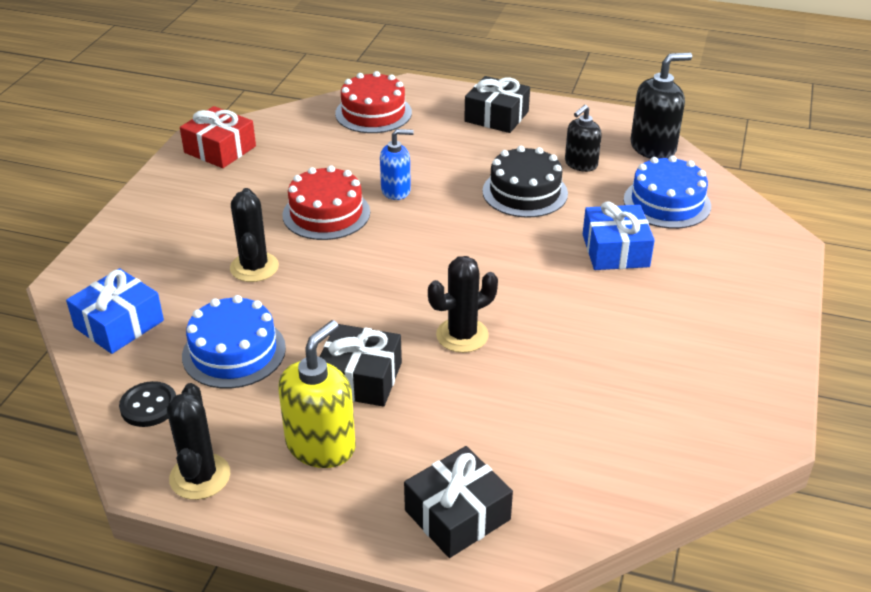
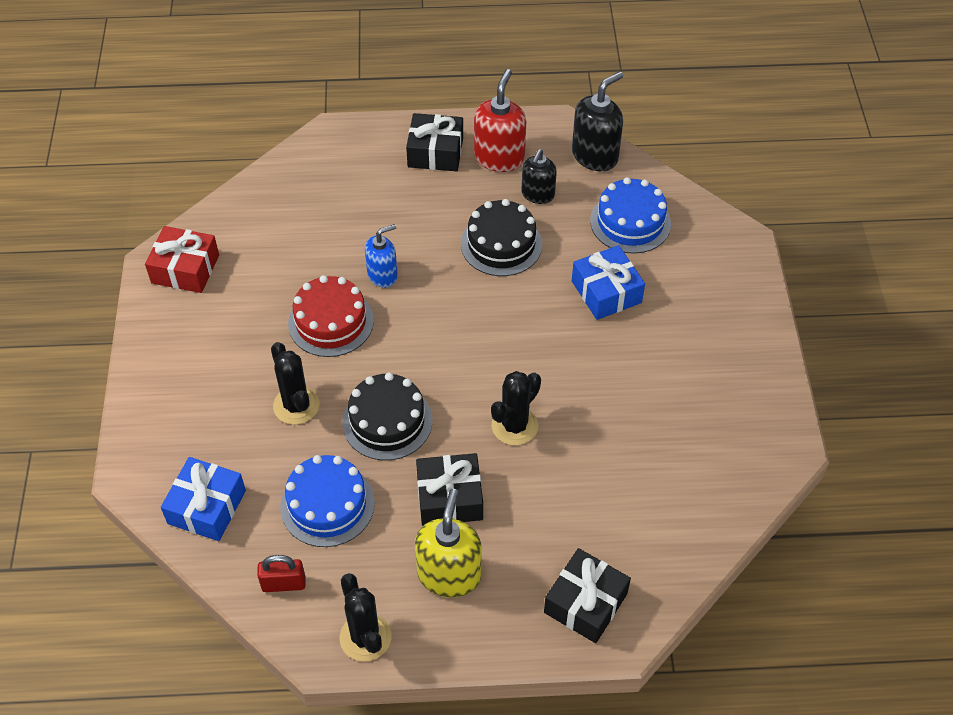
camera: 20 degrees left, 15 degrees up
(149, 406) = (284, 584): black button -> red padlock
(334, 300) = (387, 421): none -> black cake
(373, 113) = (314, 179): red cake -> none
(556, 131) = (499, 158): none -> red soap dispenser

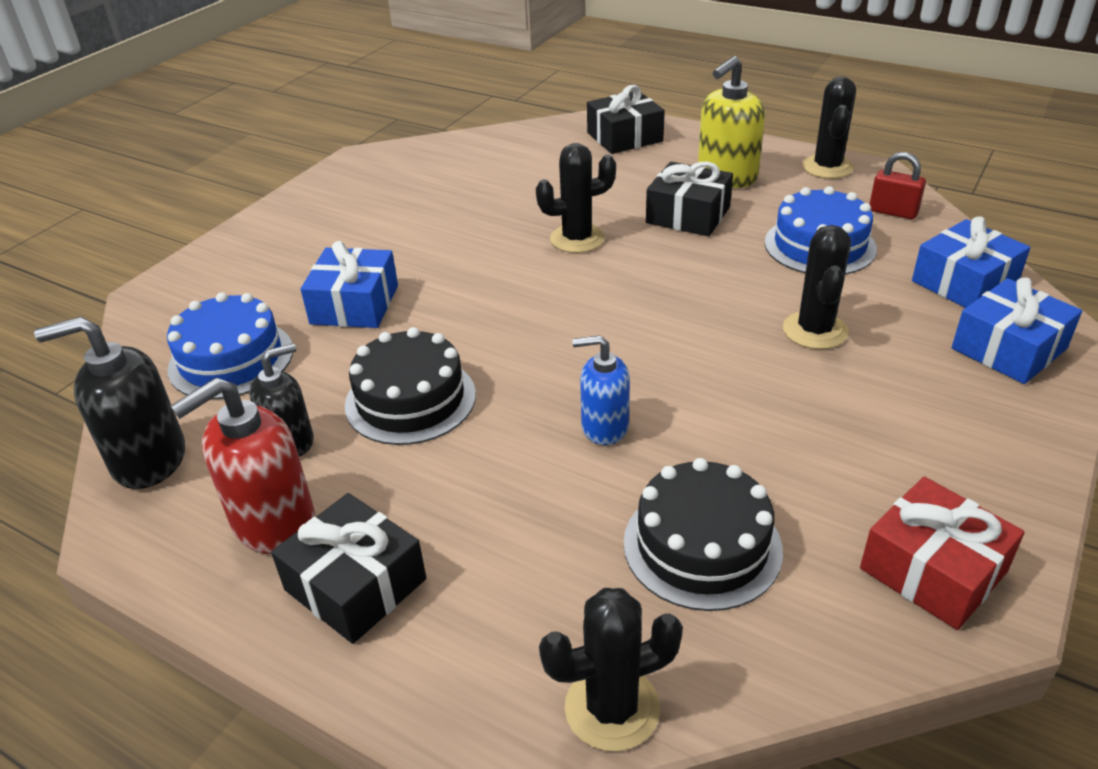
camera: 145 degrees left, 15 degrees down
(166, 445) = (1009, 348): none -> blue gift
(297, 158) = (612, 708): none -> black cactus
(331, 322) = (718, 399): red cake -> none
(387, 421) = (711, 283): black cake -> black cake (702, 546)

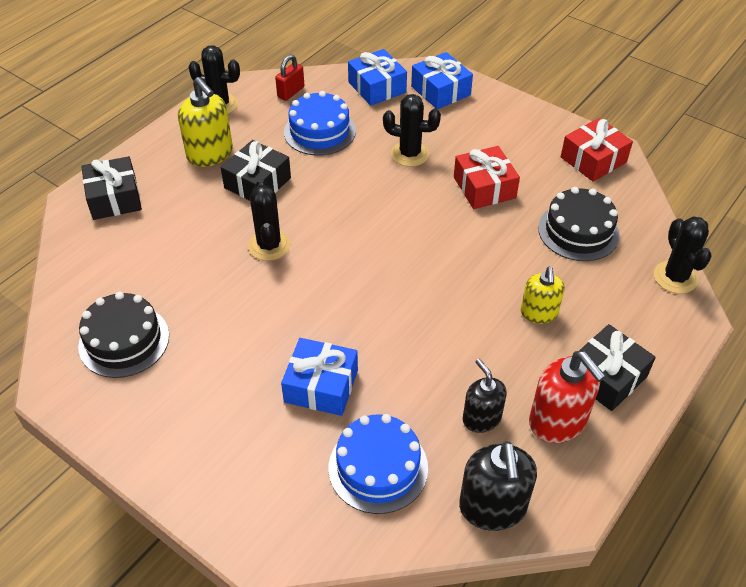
camera: 85 degrees left, 10 degrees up
(410, 399) = (446, 350): black cake -> black cake (124, 341)
(489, 495) = (539, 313): none -> yellow soap dispenser
(604, 427) = (484, 256): blue soap dispenser -> none
(771, 417) = (484, 187): none -> red gift

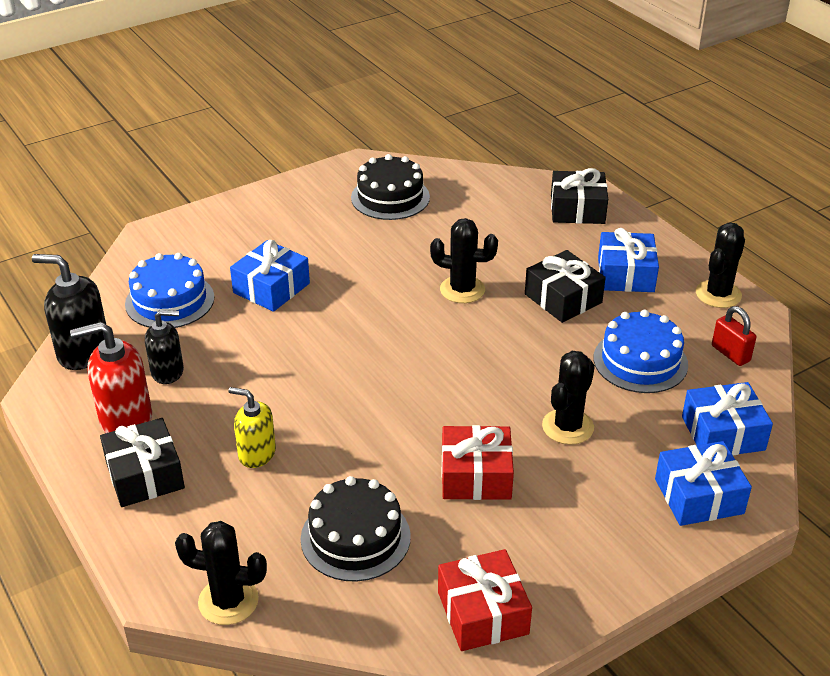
camera: 110 degrees right, 10 degrees down
(210, 154) = (625, 274): yellow soap dispenser -> blue gift

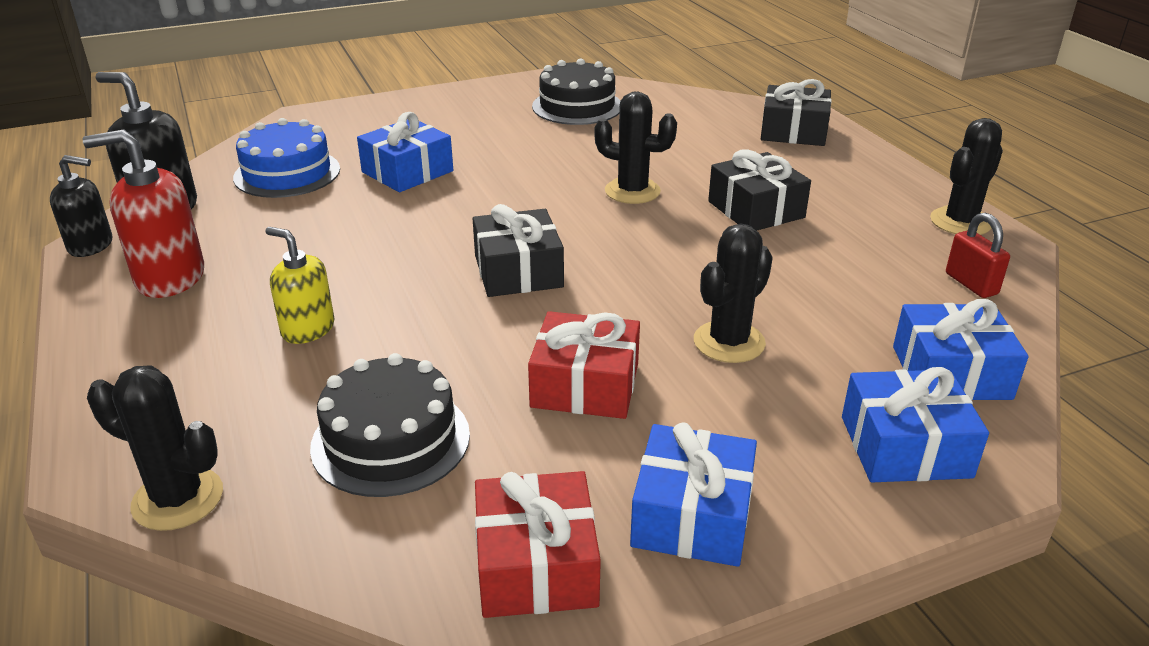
camera: 10 degrees right, 5 degrees down
(145, 475) = (157, 337): black gift -> black gift (518, 271)
(168, 372) = (247, 237): black soap dispenser -> black soap dispenser (91, 245)
(625, 274) = (841, 193): blue gift -> blue gift (692, 515)
(640, 361) = (844, 280): blue cake -> none

